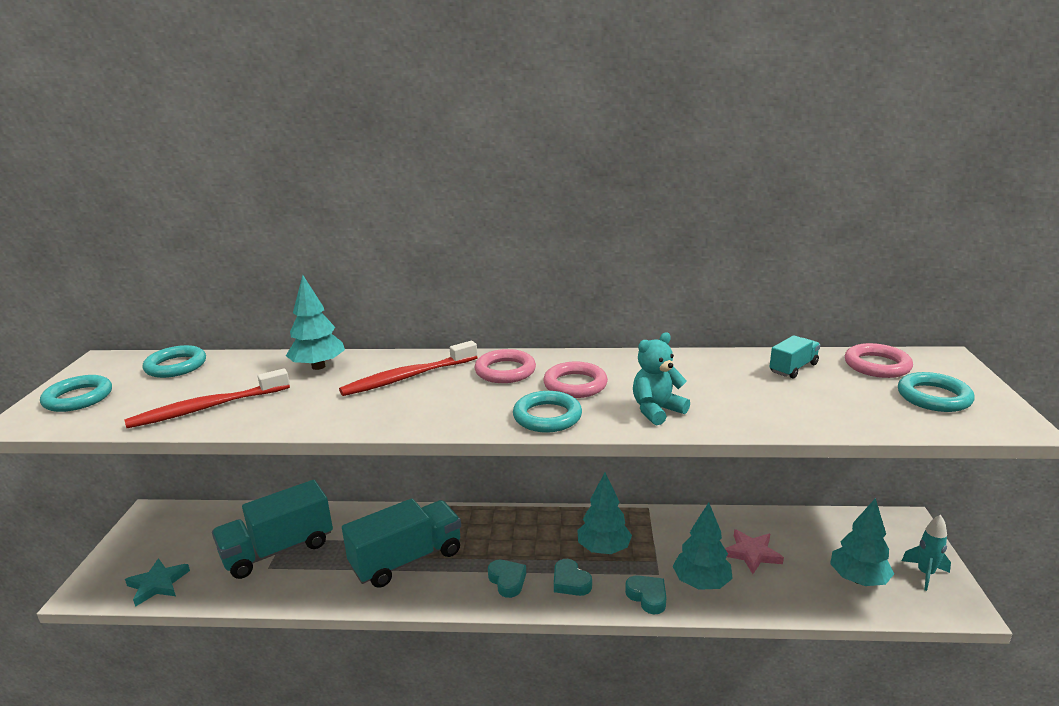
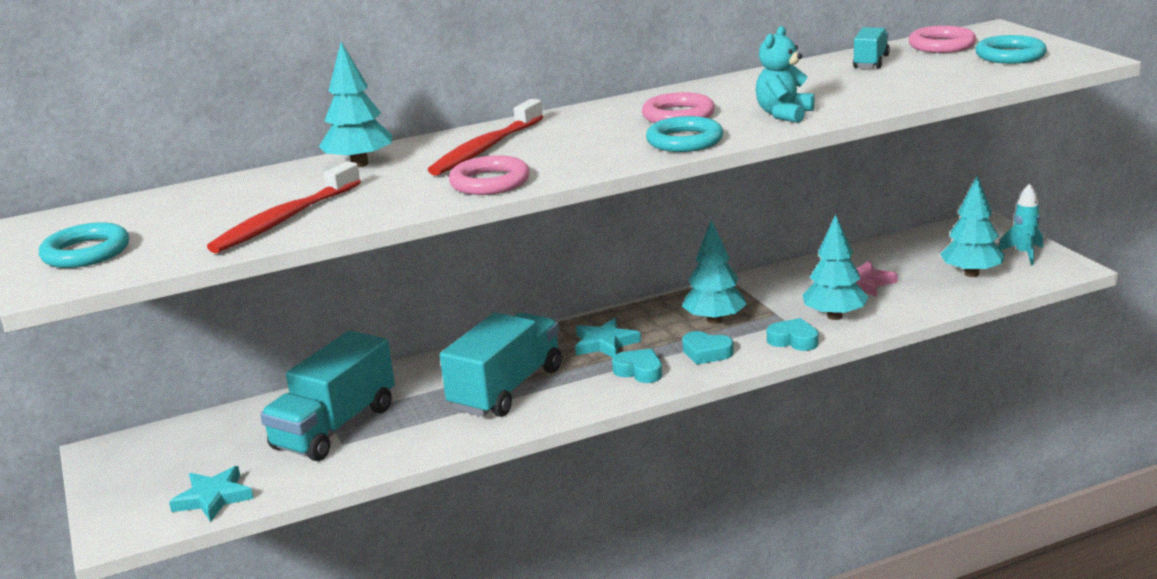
camera: 25 degrees left, 0 degrees up
(176, 366) = (164, 203): turquoise ring -> none
(505, 371) = (588, 122): pink ring -> pink ring (490, 182)
(508, 541) = (605, 343): none -> turquoise star

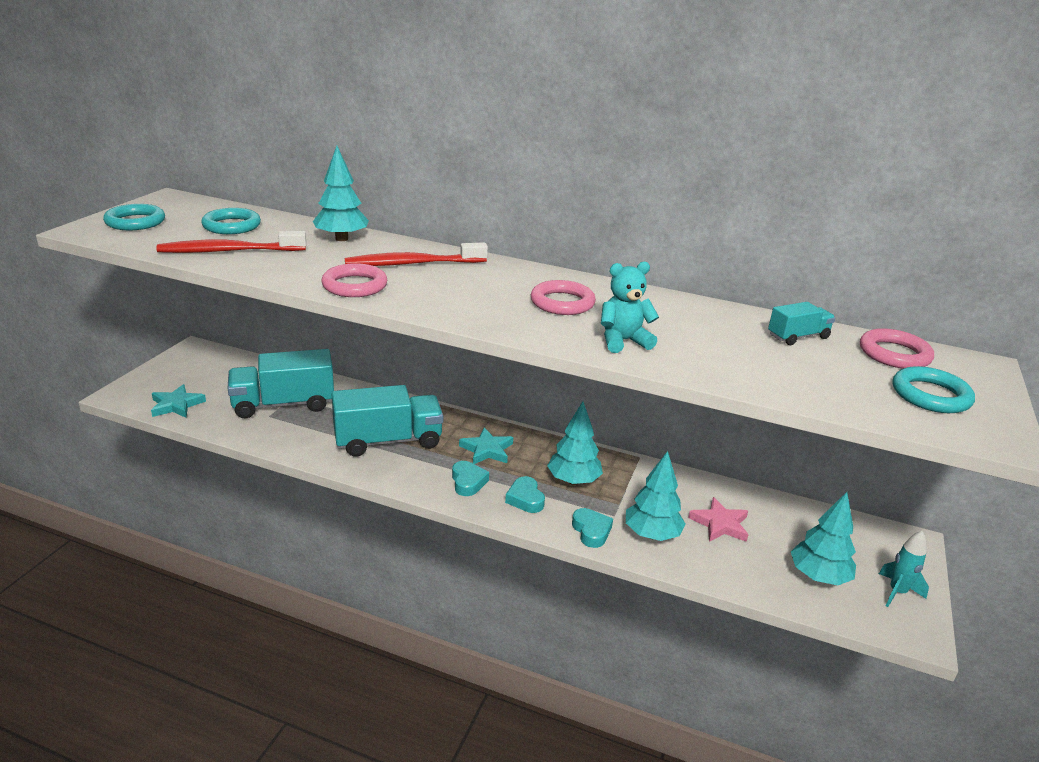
camera: 40 degrees right, 5 degrees up
(684, 141) = (514, 322): turquoise ring -> turquoise ring (232, 226)

